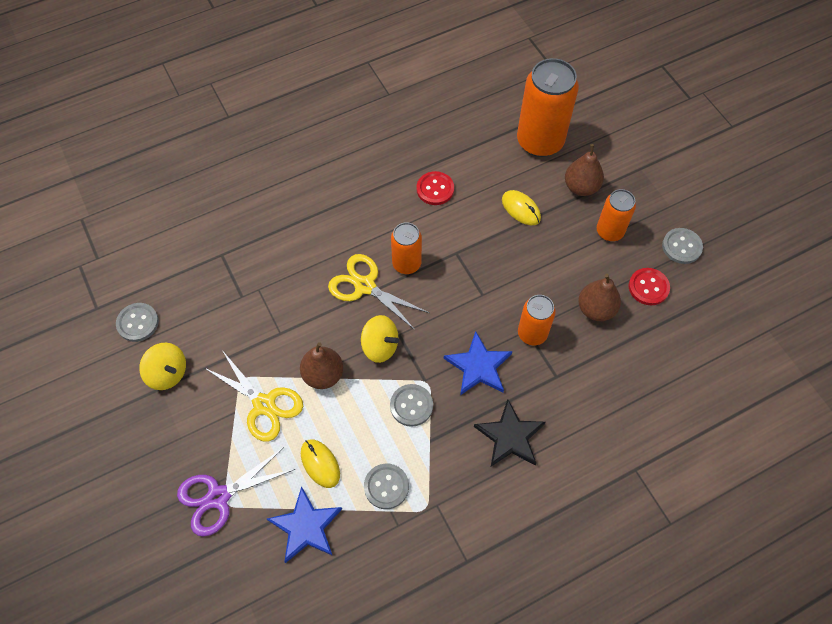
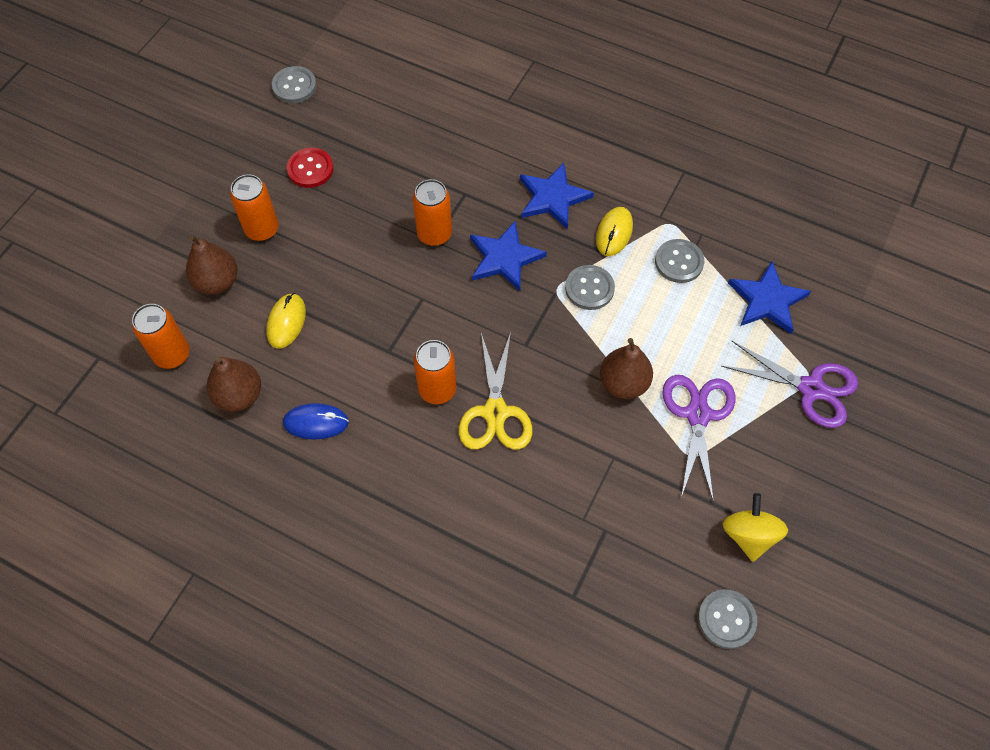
camera: 125 degrees left, 0 degrees up
(264, 404) = (697, 415): yellow scissors -> purple scissors
(320, 464) = (707, 326): yellow mouse -> yellow mouse (614, 233)
(380, 346) = (552, 353): yellow spinning top -> none
(435, 189) = (316, 422): red button -> blue mouse
(510, 436) = (553, 198): black star -> blue star
(540, 141) = (172, 355): orange can -> orange can, size x0.56
(596, 309) = (367, 198): brown pear -> brown pear (239, 396)
(681, 247) = (240, 164): grey button -> grey button (294, 86)

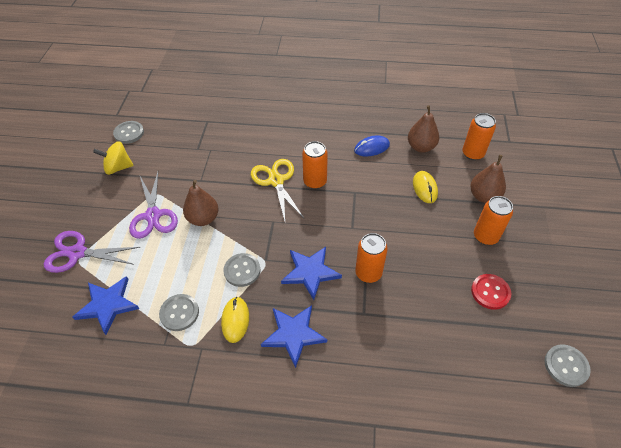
camera: 160 degrees right, 10 degrees down
(749, 535) = (118, 167): yellow spinning top -> yellow spinning top turned 105 degrees clockwise

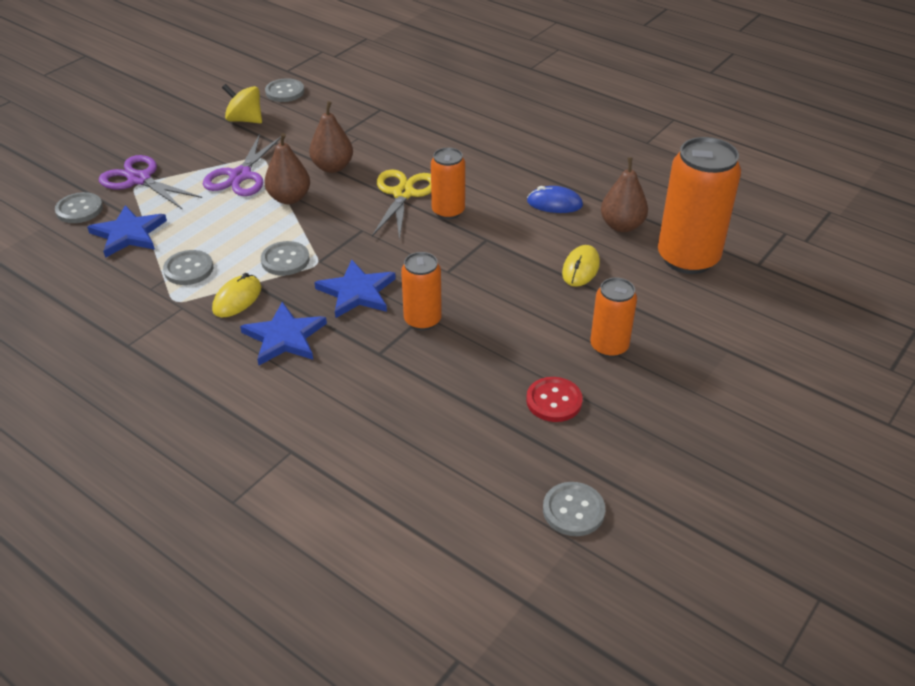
camera: 30 degrees right, 10 degrees down
(49, 302) = (79, 209): none -> grey button
(472, 154) = (687, 258): orange can -> orange can, size x1.78
(484, 196) = (653, 307): brown pear -> brown pear (332, 167)

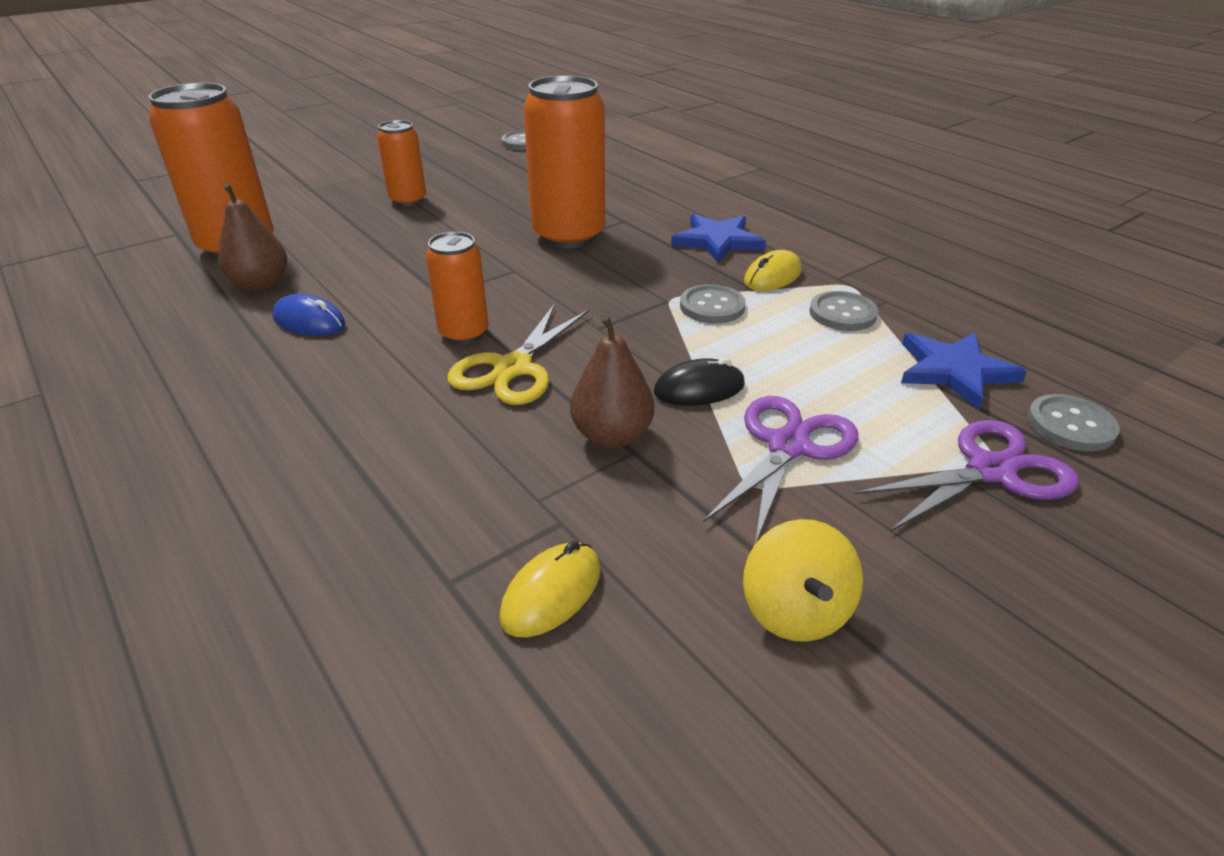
camera: 165 degrees left, 5 degrees down
(139, 179) = (990, 471): purple scissors -> purple scissors turned 75 degrees counterclockwise
(245, 120) = (795, 610): yellow spinning top -> yellow spinning top turned 45 degrees clockwise
(285, 92) = (684, 718): grey button -> none
(289, 198) = (699, 389): brown pear -> black mouse
(357, 292) = (629, 265): blue star -> none
(422, 320) = (568, 236): orange can -> orange can, size x1.78
(554, 401) = (489, 180): red button -> none
(580, 269) = (363, 253): yellow mouse -> yellow mouse (551, 593)

